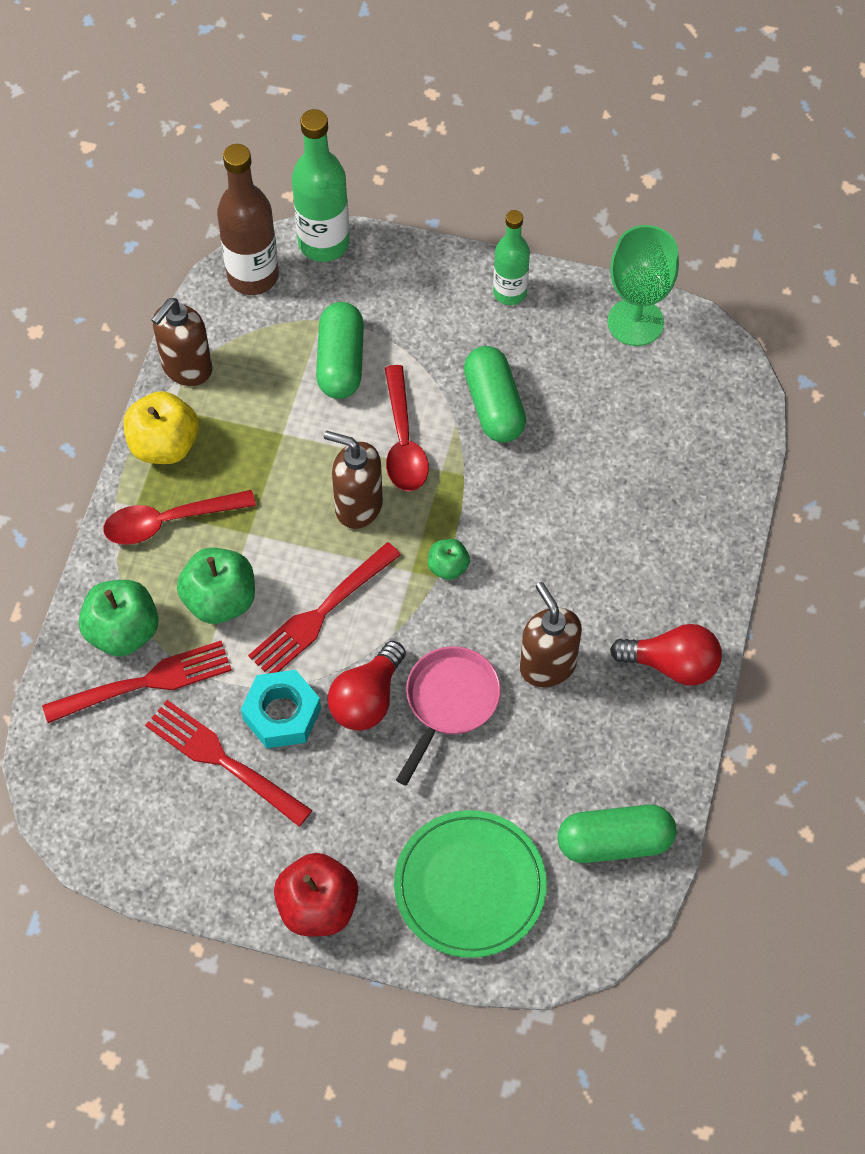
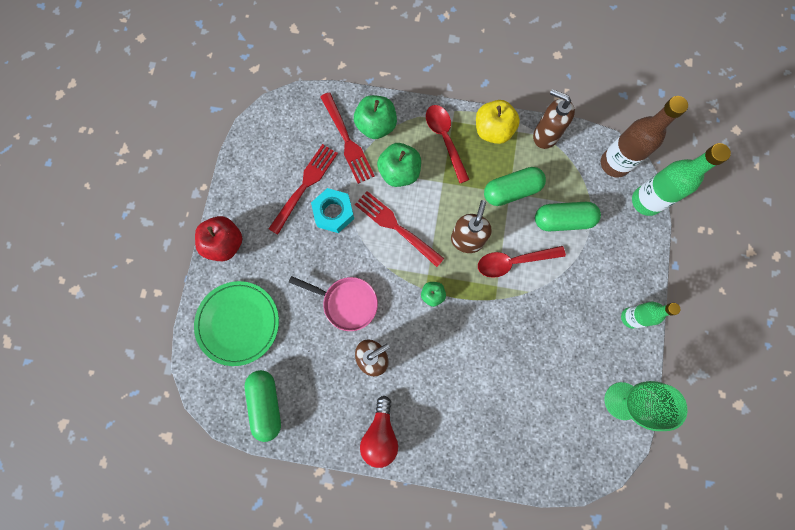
camera: 85 degrees right, 15 degrees up
(367, 699) = (345, 257): red light bulb -> none
(493, 406) = (546, 313): green capsule -> green capsule (511, 191)

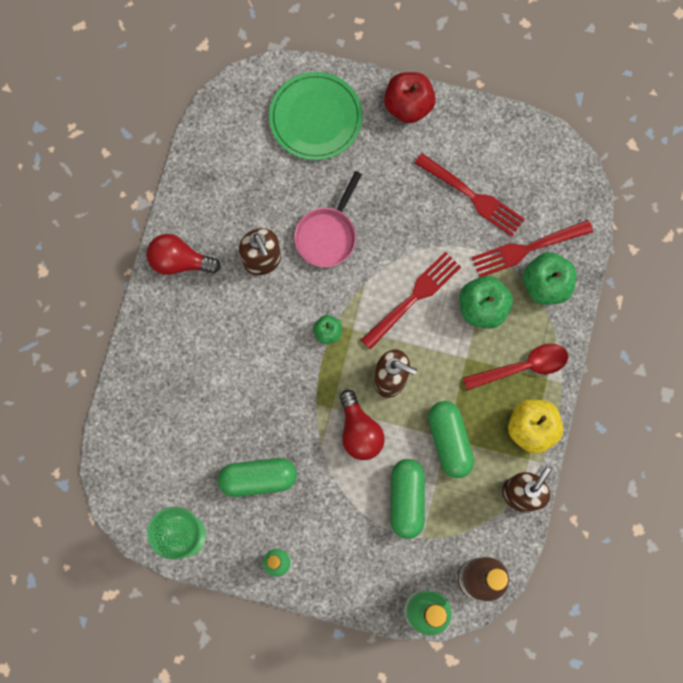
camera: 95 degrees right, 0 degrees up
(266, 404) = (225, 145): green capsule -> green capsule (258, 478)
(333, 213) = (436, 227): turquoise nut -> none
(513, 262) = (359, 431): red spoon -> red light bulb

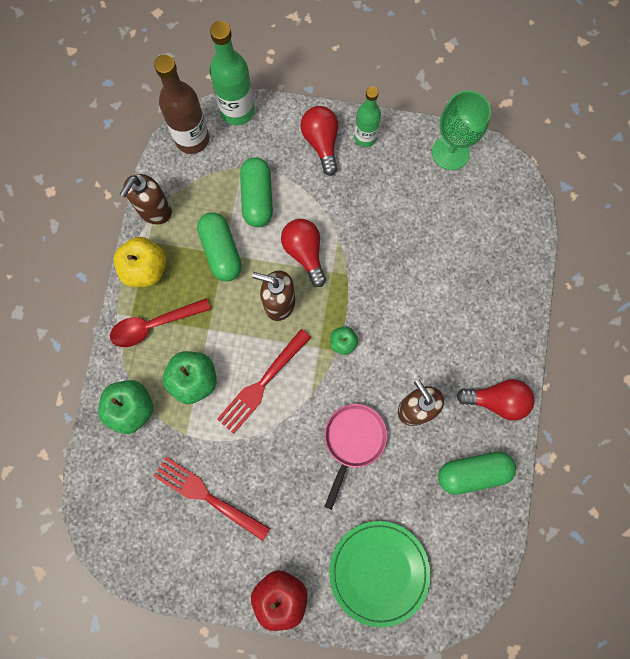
camera: 175 degrees right, 0 degrees up
(258, 478) = (392, 204): green capsule -> green capsule (473, 472)
(329, 560) = (321, 143): none -> red light bulb
(528, 248) = (149, 445): red fork -> none

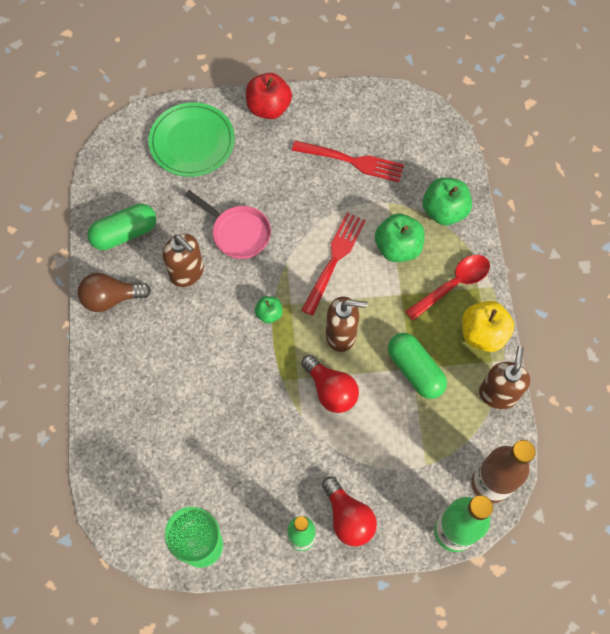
camera: 165 degrees right, 10 degrees down
(257, 198) = (397, 436): green capsule -> none
(353, 441) = (238, 233): pink pan -> pink pan turned 60 degrees counterclockwise
(497, 400) = (111, 298): red light bulb -> brown light bulb

